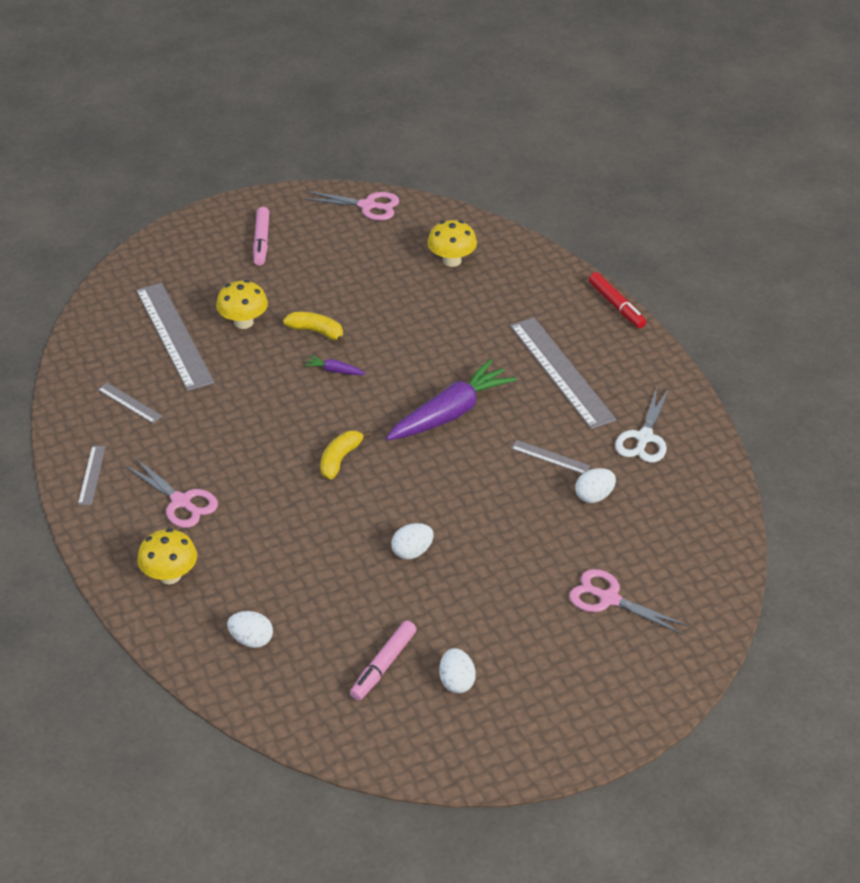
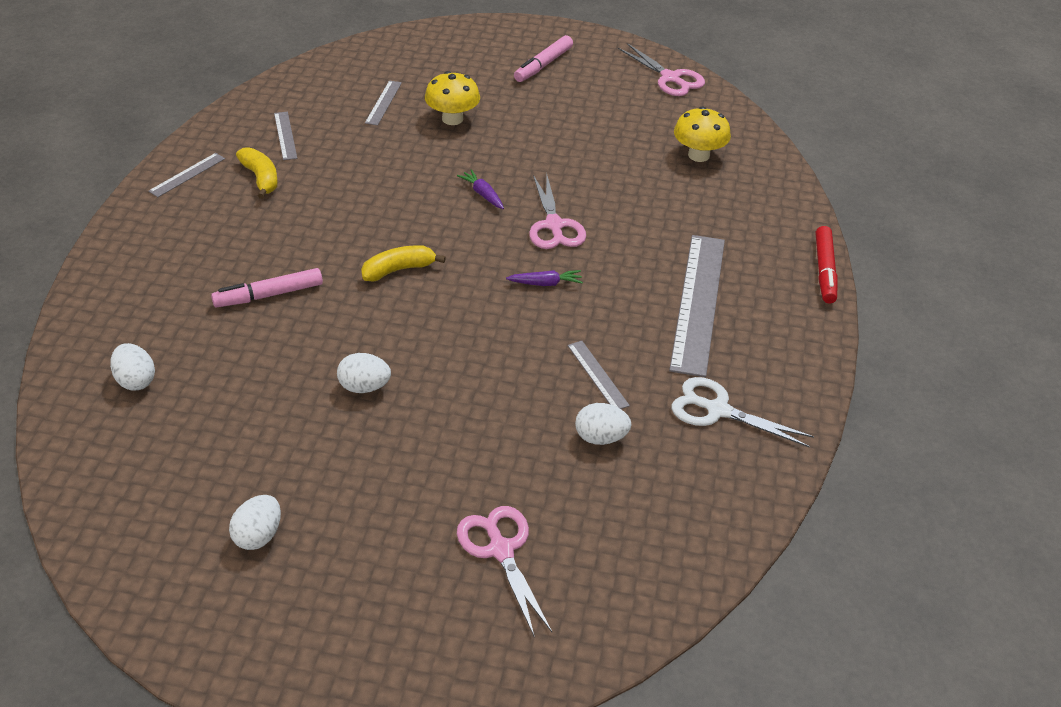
camera: 35 degrees right, 0 degrees up
(170, 575) = (143, 287): yellow mushroom -> none
(174, 336) = (383, 102): grey ruler -> grey ruler, size x0.46
(181, 502) = (226, 233): pink scissors -> pink scissors (554, 225)
(316, 332) = (505, 155): yellow banana -> yellow banana (261, 178)
(383, 665) = (213, 476): pink marker -> pink marker (269, 295)
(450, 413) = (545, 283): purple carrot -> purple carrot, size x0.42
(644, 438) = (717, 410): white scissors -> white scissors turned 60 degrees clockwise

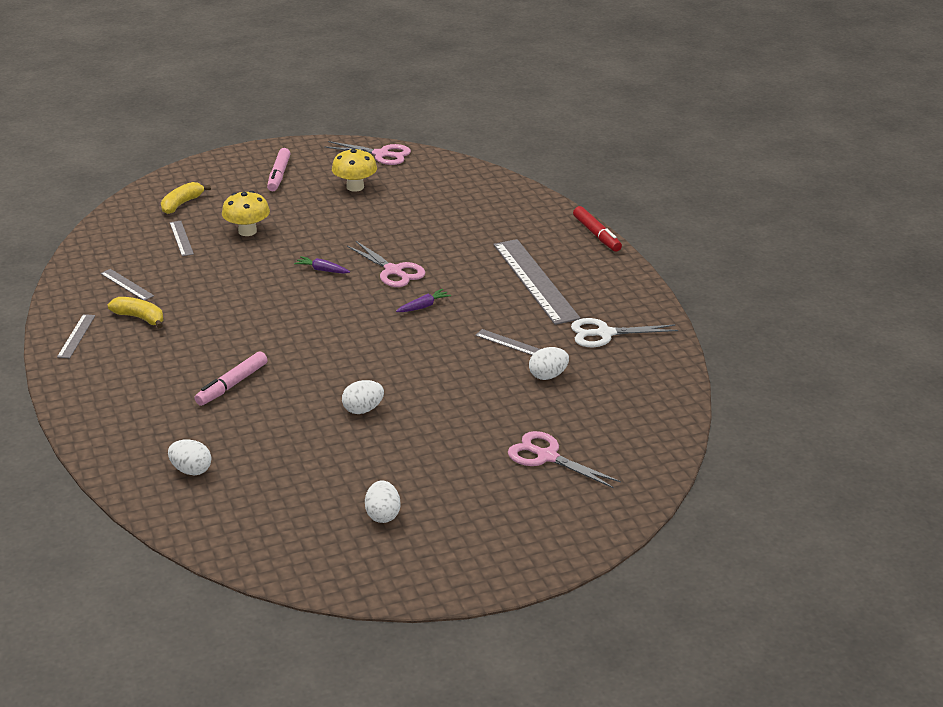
camera: 30 degrees left, 10 degrees down
(398, 270) = (311, 336): yellow banana -> yellow banana (181, 204)
(698, 155) = (449, 196): yellow mushroom -> yellow mushroom (355, 187)

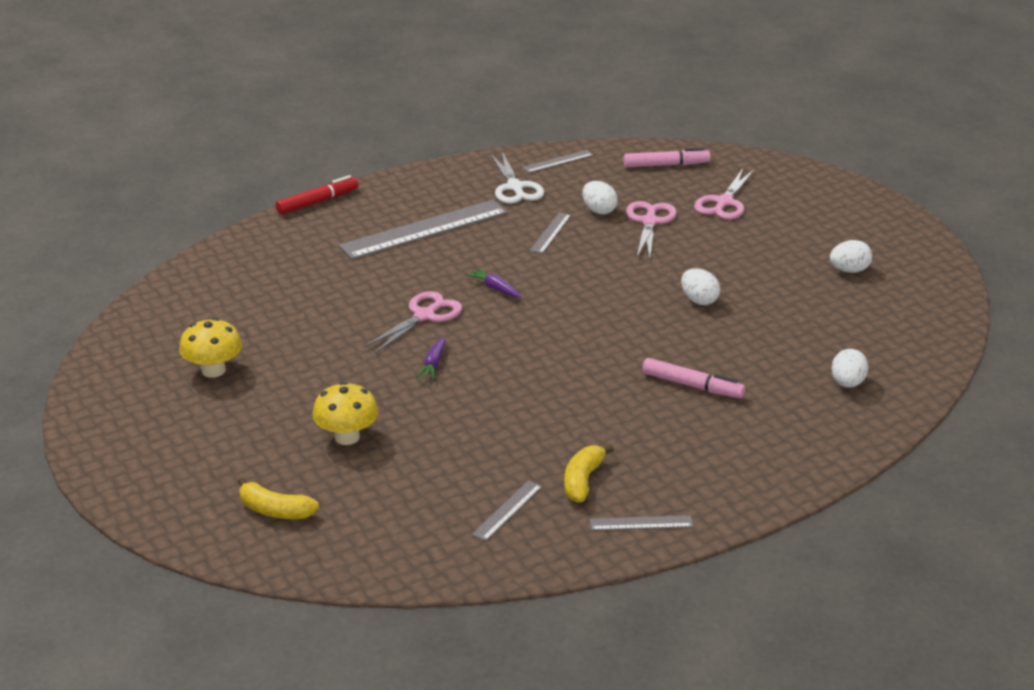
camera: 100 degrees left, 0 degrees up
(181, 238) = (375, 490): grey ruler -> grey ruler (558, 161)
(279, 175) = (180, 439): pink marker -> pink marker (666, 165)
(381, 154) = (115, 362): pink scissors -> pink scissors (650, 222)

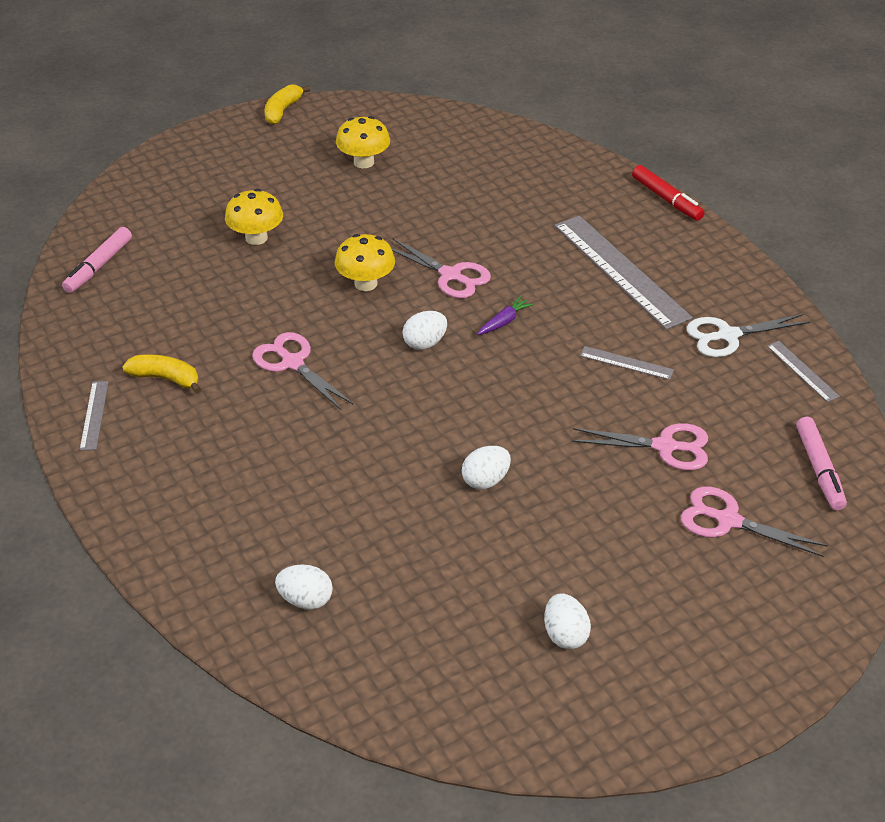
camera: 90 degrees right, 10 degrees up
(275, 510) = (163, 207): yellow banana -> yellow banana (282, 111)
(433, 364) = (365, 283): purple carrot -> yellow mushroom
(507, 510) = (133, 331): grey ruler -> none
(556, 403) = (292, 363): none -> pink scissors
(599, 210) = (685, 403): white egg -> white egg (425, 343)
(692, 386) = (313, 464): pink marker -> pink marker (99, 266)

